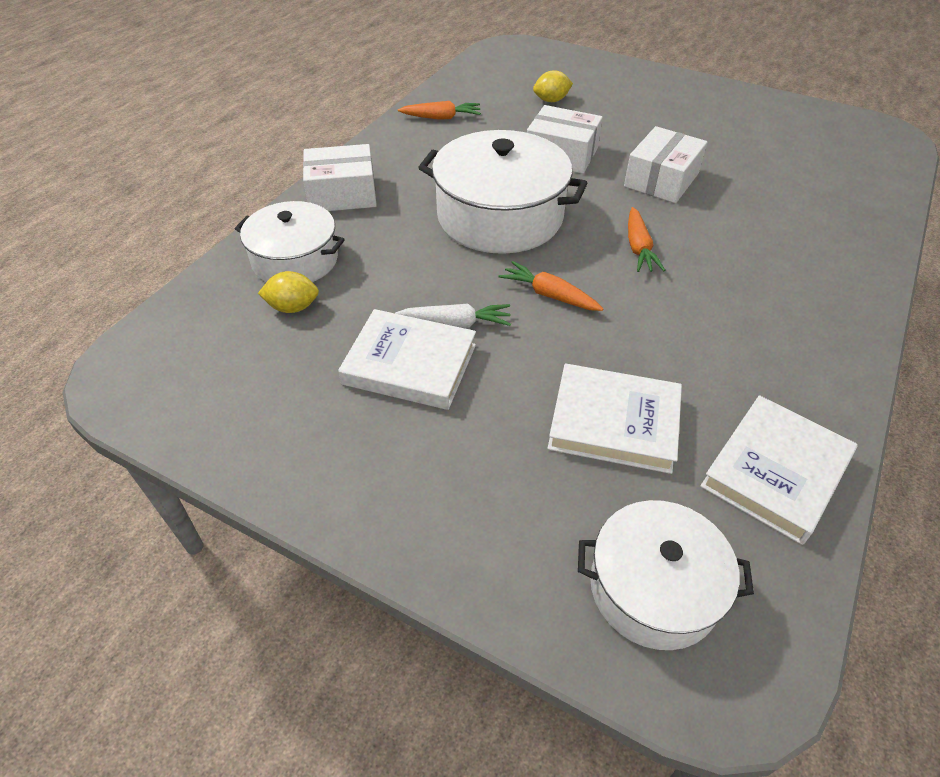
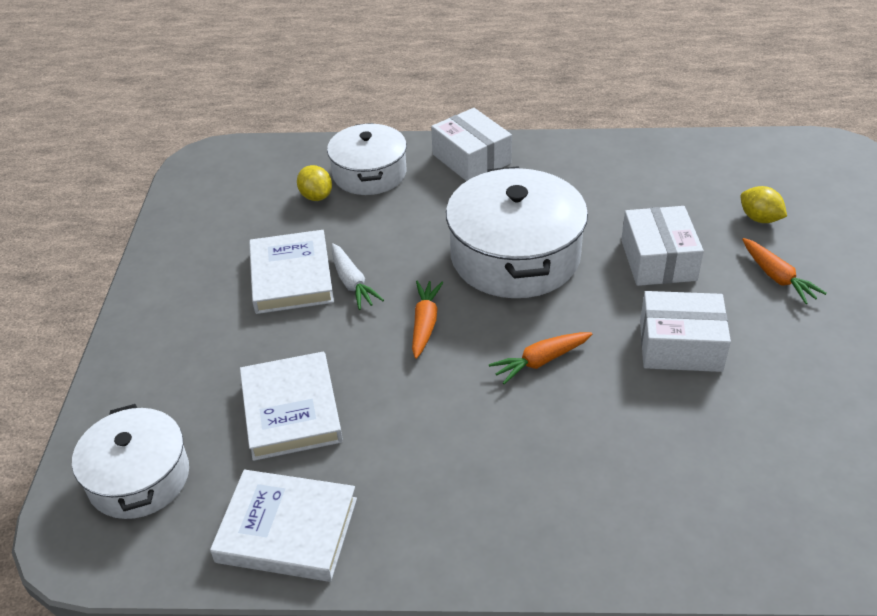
camera: 65 degrees right, 5 degrees down
(442, 118) = (645, 162): orange carrot -> orange carrot (777, 278)

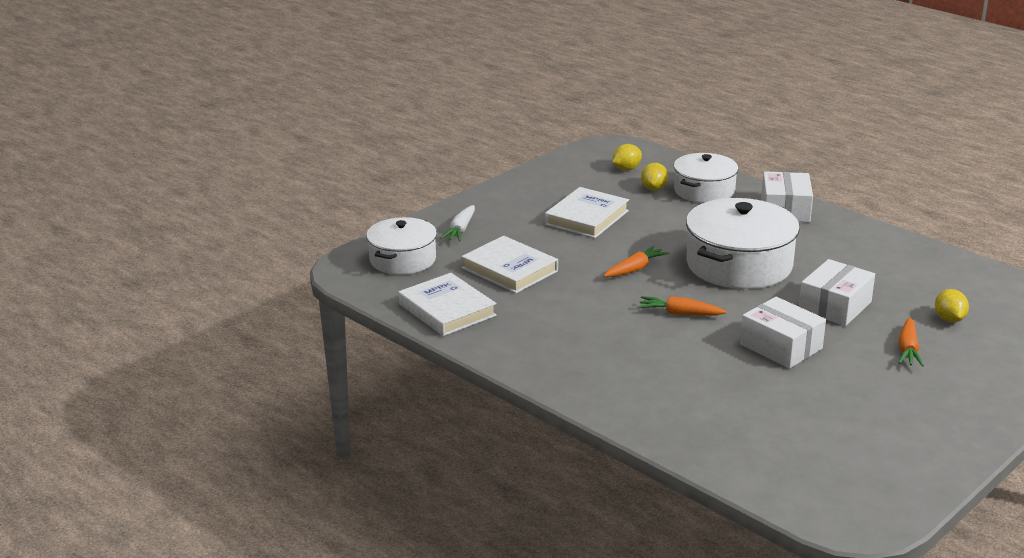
camera: 40 degrees right, 15 degrees down
(257, 184) = (626, 169): none -> yellow lemon
(291, 410) = (509, 270): white book -> white book turned 75 degrees counterclockwise
(352, 283) = (618, 235): white carrot -> white carrot (460, 230)

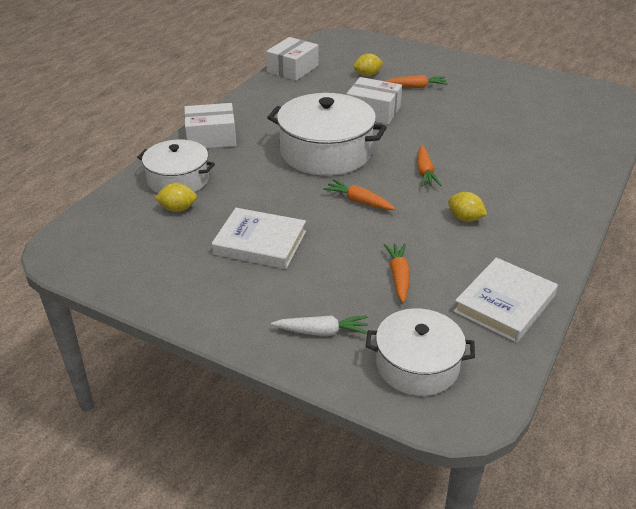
camera: 105 degrees left, 10 degrees up
(509, 270) = (398, 276): white book -> orange carrot
(626, 169) = (128, 232): yellow lemon -> yellow lemon (465, 218)
(781, 346) = (445, 128): white box -> white box (292, 69)

